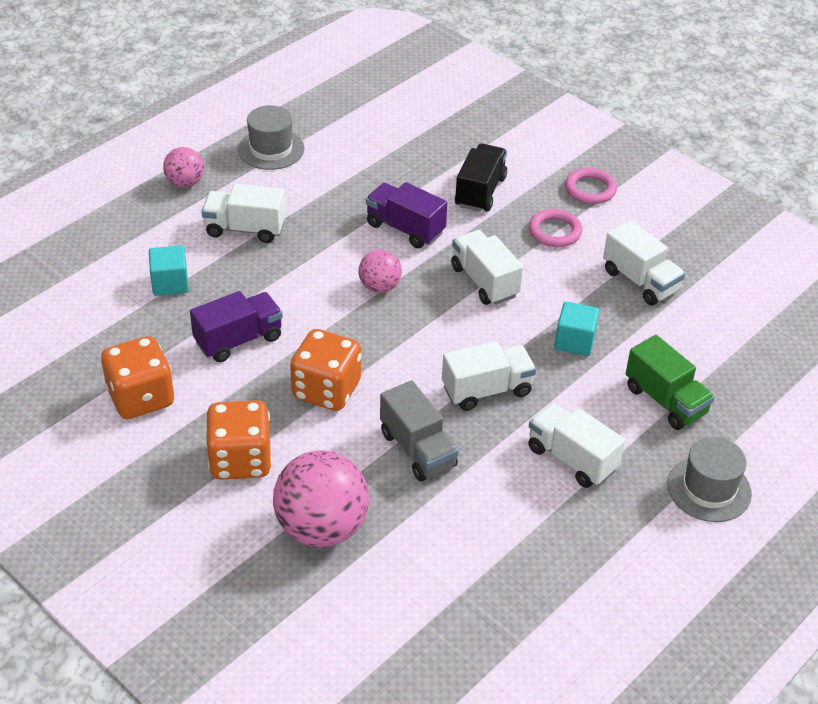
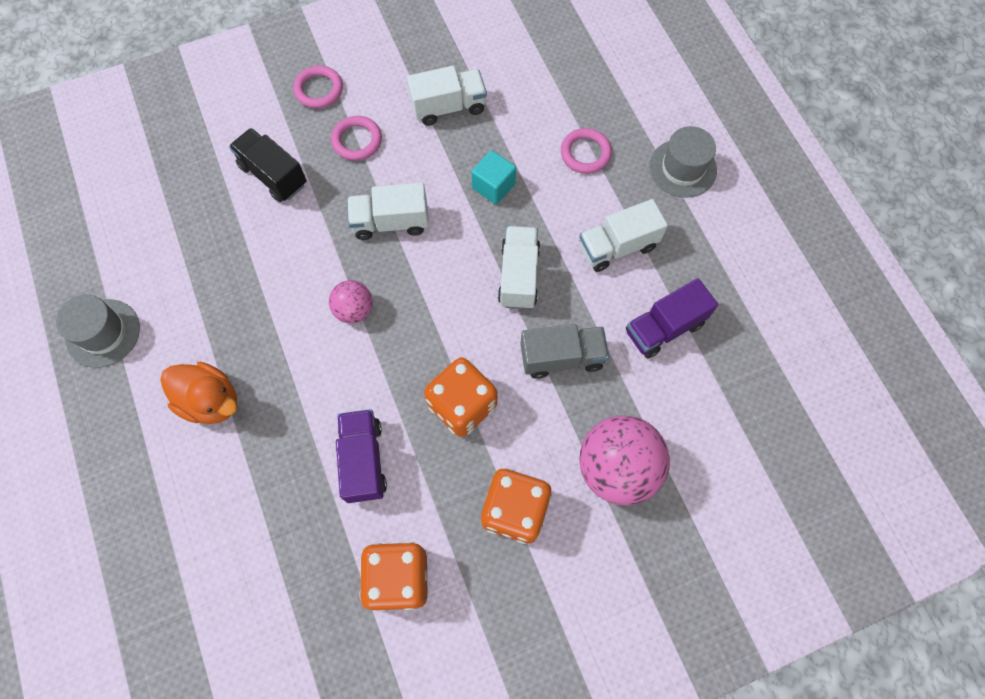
camera: 65 degrees left, 25 degrees up
(170, 283) = (252, 500): turquoise cube -> none
(185, 183) = (106, 436): pink ball -> none
(245, 229) = (211, 401): white truck -> orange duck
(405, 228) = (288, 257): purple truck -> purple truck (664, 328)
(665, 400) = (585, 153): green truck -> pink ring

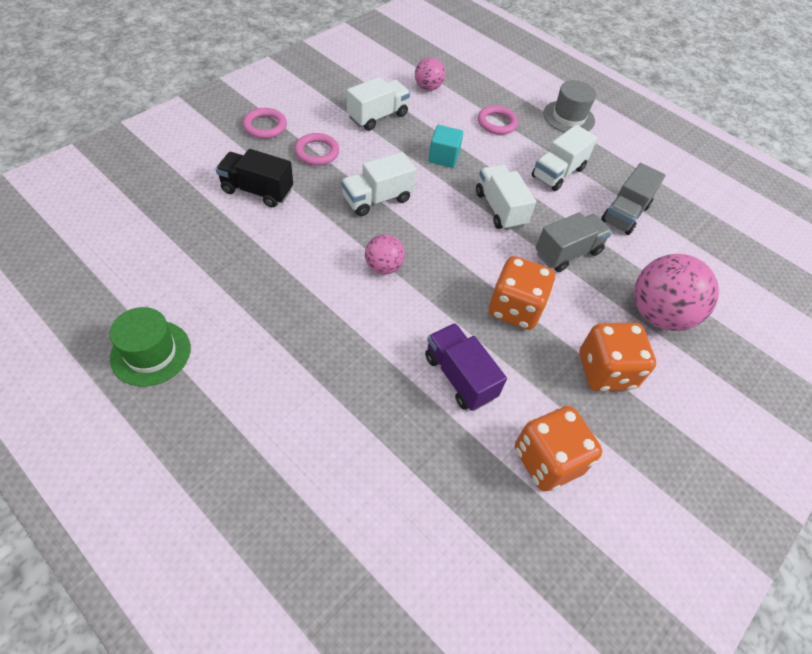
camera: 30 degrees left, 15 degrees down
(103, 333) = (151, 353): grey hat -> green hat
(211, 401) = (291, 375): orange duck -> none
(530, 78) = (428, 87): none -> pink ball
(664, 328) = (625, 214): purple truck -> grey truck

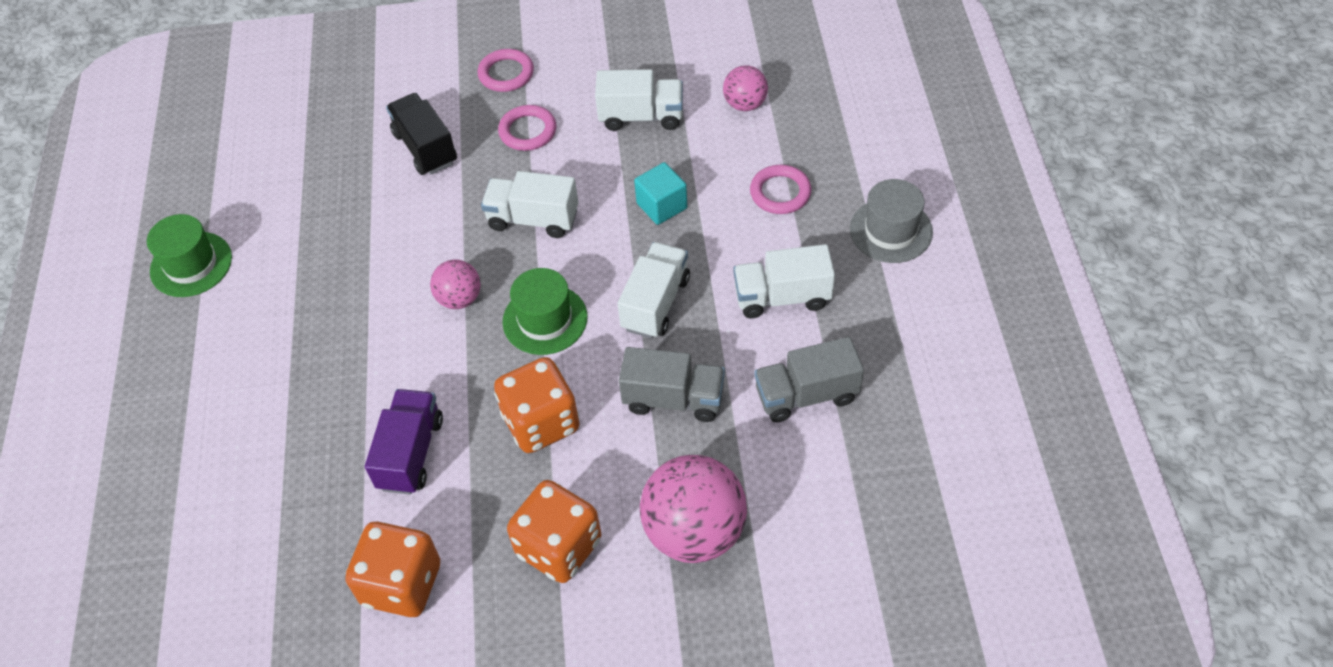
camera: 50 degrees right, 0 degrees up
(449, 250) = (545, 319): none -> green hat

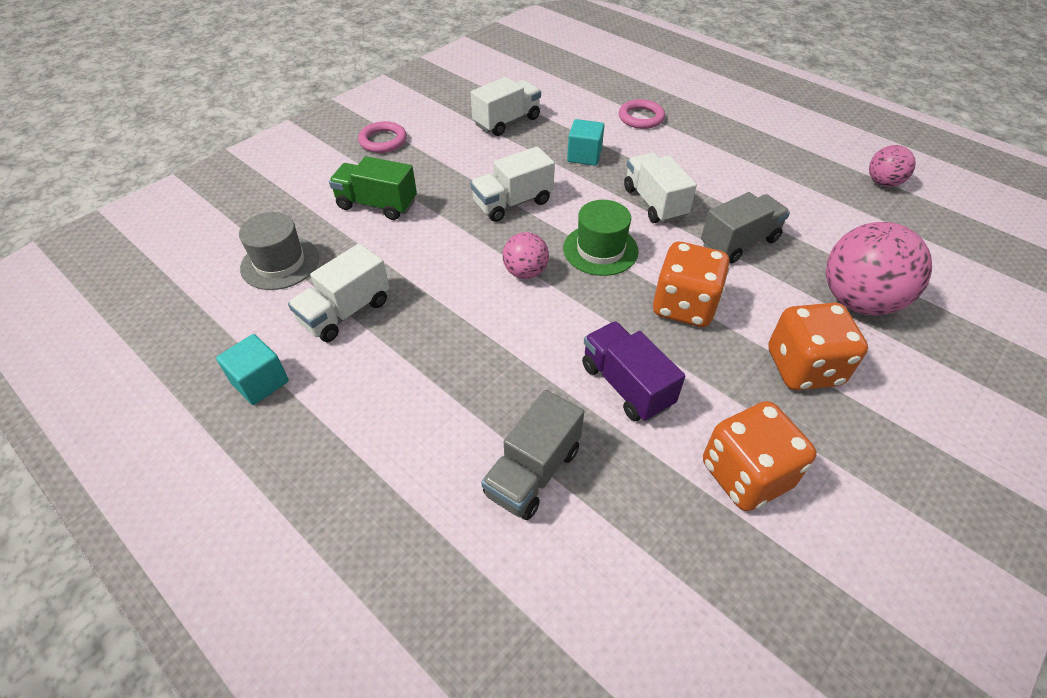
camera: 45 degrees left, 5 degrees down
(191, 264) = (260, 382): green hat -> turquoise cube
(425, 148) = (377, 205): black truck -> green truck
(528, 131) = (441, 161): pink ring -> none
(745, 104) = (560, 90): pink ball -> pink ball (882, 183)
(782, 297) = (716, 161): white truck -> white truck (345, 312)
(806, 395) = (801, 197): grey truck -> grey truck (533, 472)
(891, 230) = (721, 106): grey hat -> grey hat (280, 263)

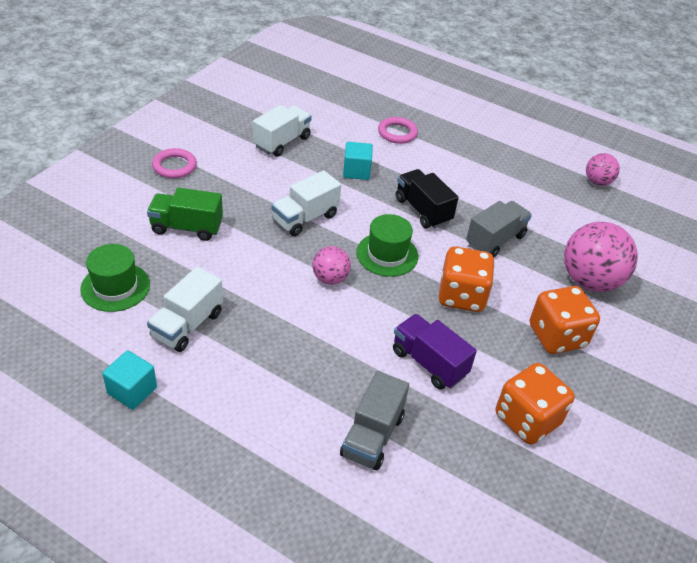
camera: 15 degrees left, 5 degrees down
(280, 263) = (115, 287): grey hat -> green hat
(654, 203) = (422, 210): white truck -> black truck

